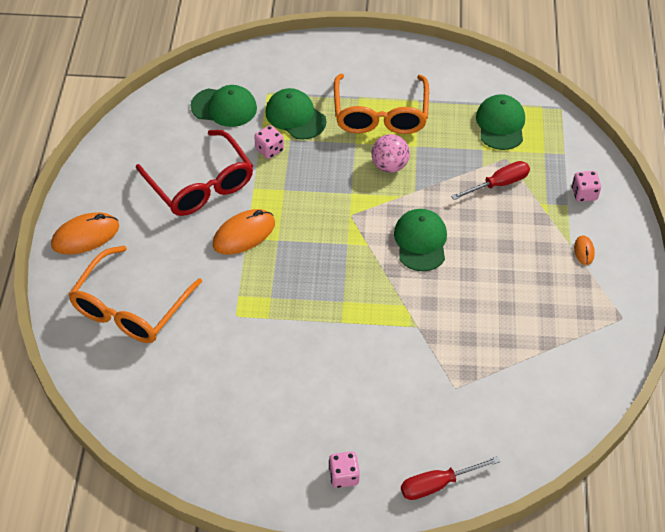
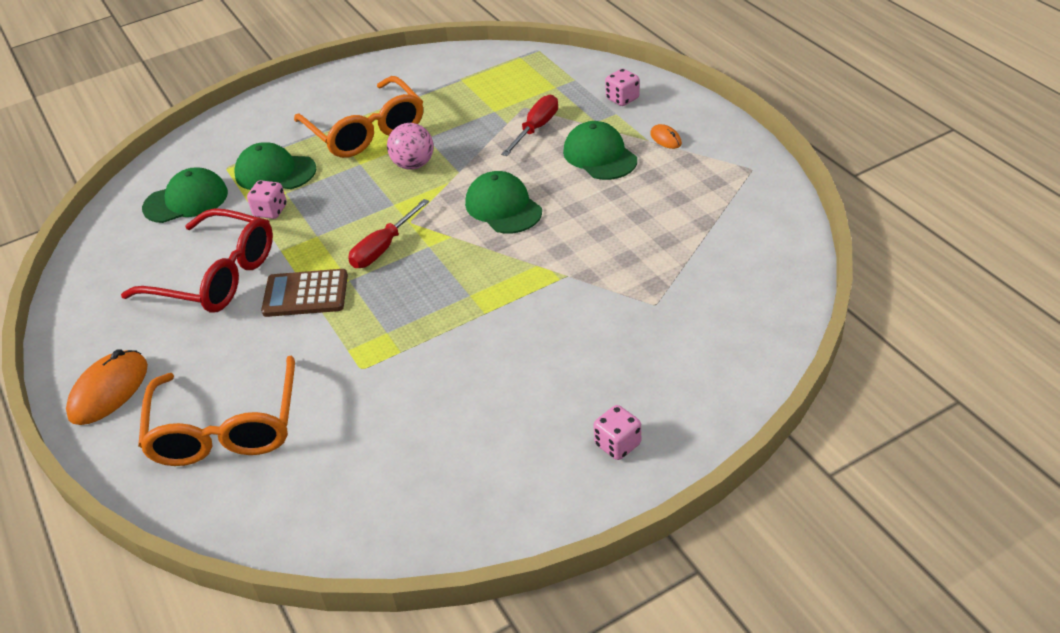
camera: 30 degrees left, 10 degrees down
(244, 234) = (305, 294): orange mouse -> brown calculator
(437, 484) = (720, 394): red screwdriver -> red screwdriver (383, 248)
(500, 124) = (494, 86): green cap -> green cap (600, 155)

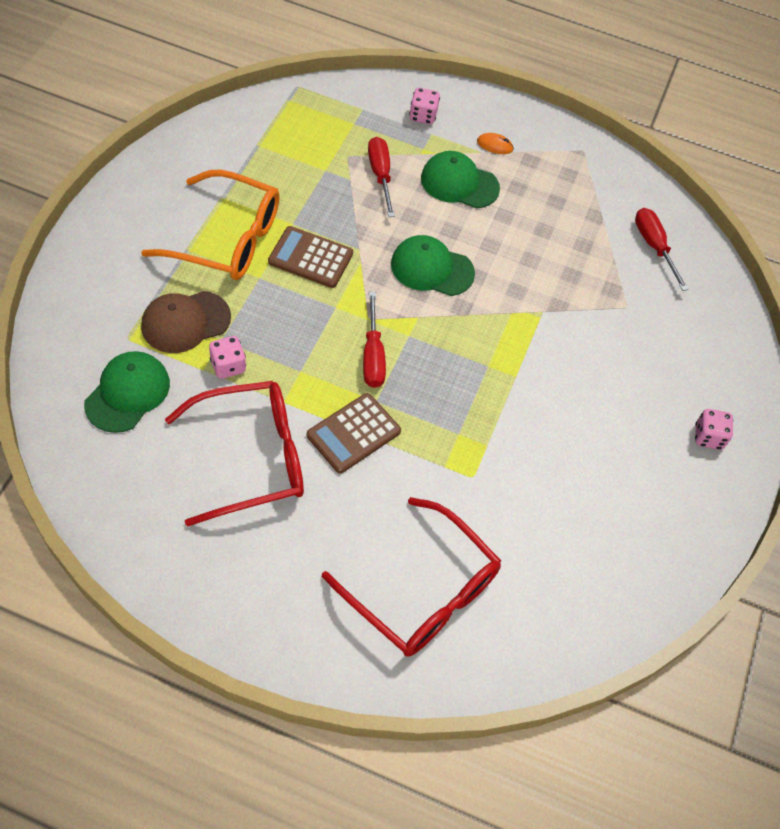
camera: 50 degrees left, 15 degrees up
(109, 391) = (281, 619): orange mouse -> none
(225, 428) = (422, 591): orange glasses -> red glasses
(275, 172) = (185, 322): green cap -> brown cap
(413, 164) = (310, 258): pink ball -> brown calculator
(740, 268) = (654, 247): none -> red screwdriver

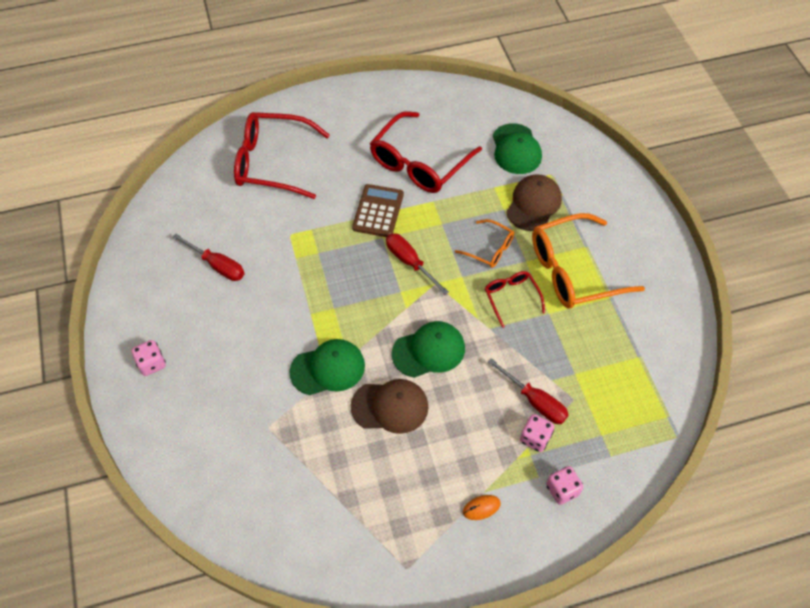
camera: 150 degrees right, 0 degrees up
(228, 366) = (483, 198): pink dice -> pink dice (535, 438)
(281, 312) = (490, 249): none -> orange glasses
(310, 258) = (511, 297): brown calculator -> red glasses
(459, 183) = (474, 442): green cap -> green cap (328, 368)
(506, 251) = (390, 407): none -> brown cap
(654, 247) = (280, 505): red screwdriver -> red screwdriver (217, 265)

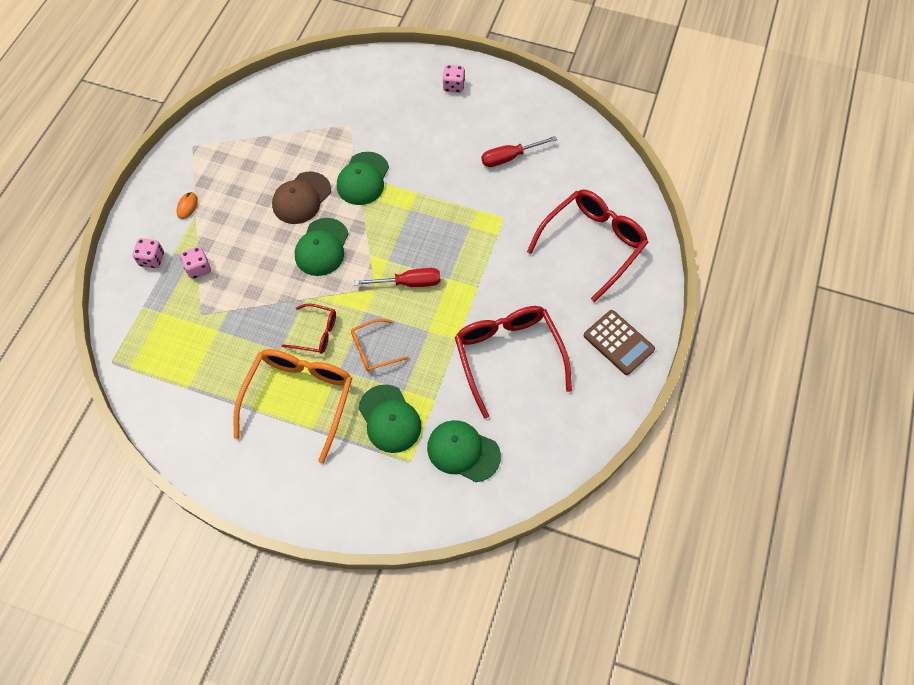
camera: 125 degrees right, 5 degrees up
(378, 211) = (478, 291): brown calculator -> brown calculator (618, 342)
(533, 204) = (389, 419): brown cap -> green cap
(535, 401) = (223, 288): red screwdriver -> none

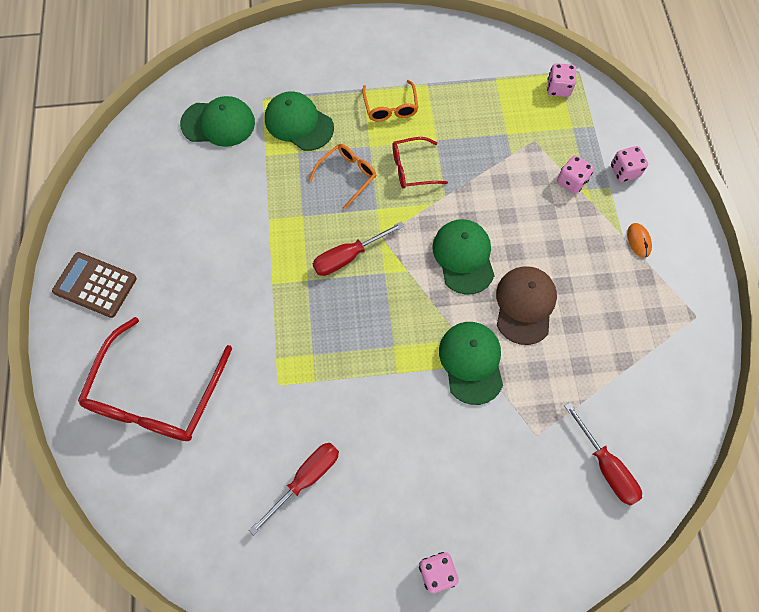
camera: 155 degrees right, 5 degrees up
(142, 352) = (558, 88): none -> pink dice
(299, 398) = (390, 107): orange glasses -> orange glasses, size x0.51
(319, 95) = (606, 466): none -> red screwdriver
(508, 356) = (209, 224): red glasses -> none

